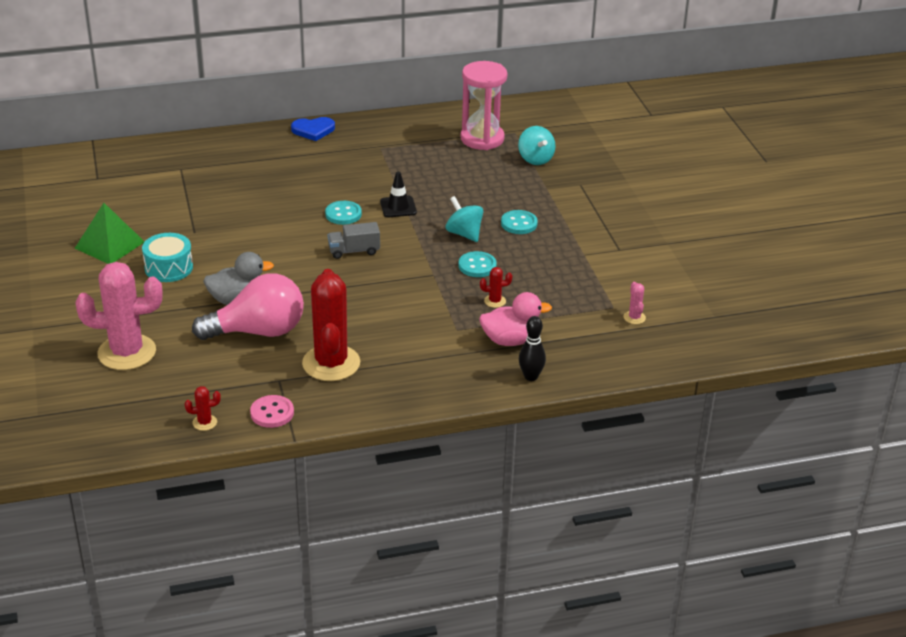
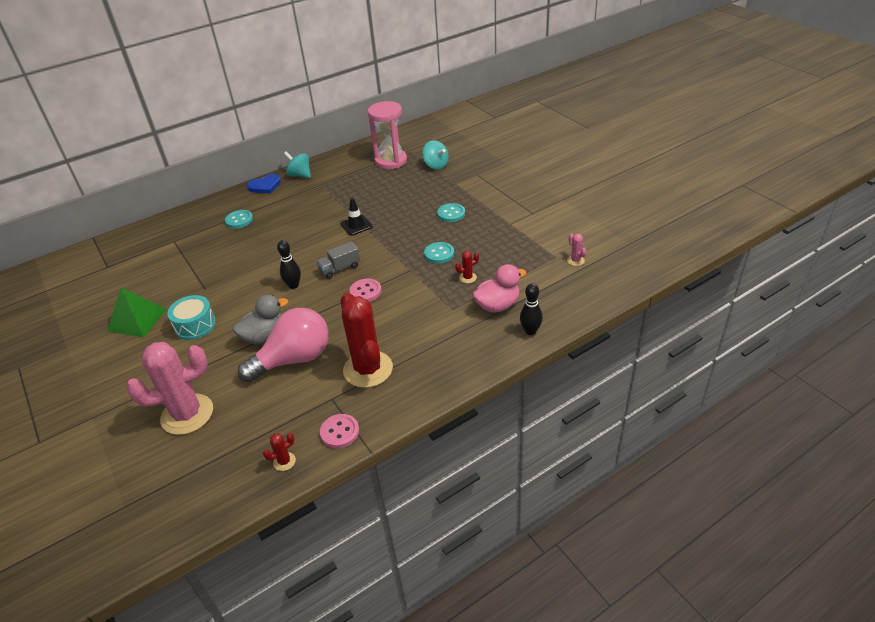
camera: 15 degrees left, 5 degrees up
(293, 255) = (293, 285): none -> black bowling pin
(343, 214) = (317, 242): turquoise button -> turquoise button (239, 220)
(370, 284) = (365, 291): none -> pink button
(464, 234) = (416, 232): turquoise spinning top -> turquoise spinning top (300, 175)

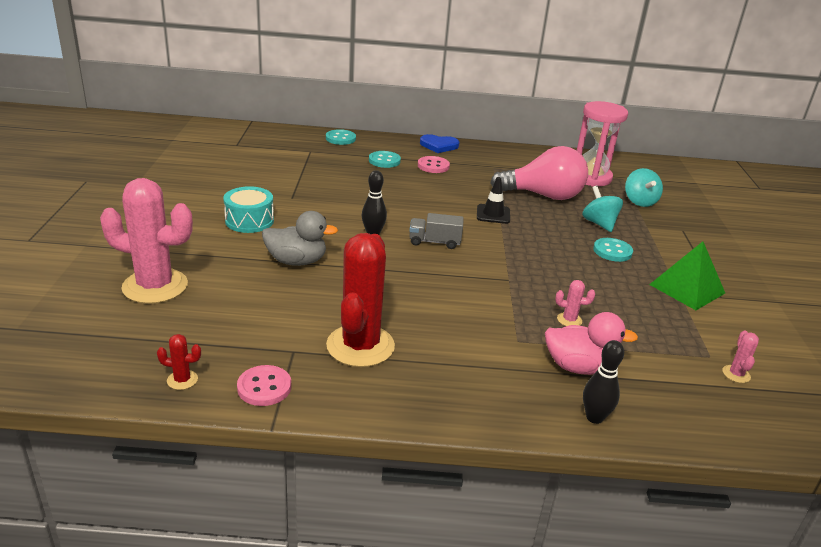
camera: 30 degrees right, 10 degrees down
(137, 320) = (210, 193): green pyramid -> green pyramid (687, 288)
(294, 359) = (300, 295): pink light bulb -> pink light bulb (543, 196)
(300, 175) = (482, 151): turquoise spinning top -> turquoise spinning top (599, 224)
(365, 291) = (438, 274): pink button -> pink button (433, 166)
(439, 254) = (558, 281): turquoise button -> turquoise button (340, 138)
(467, 278) = (569, 320): red cactus -> pink cactus

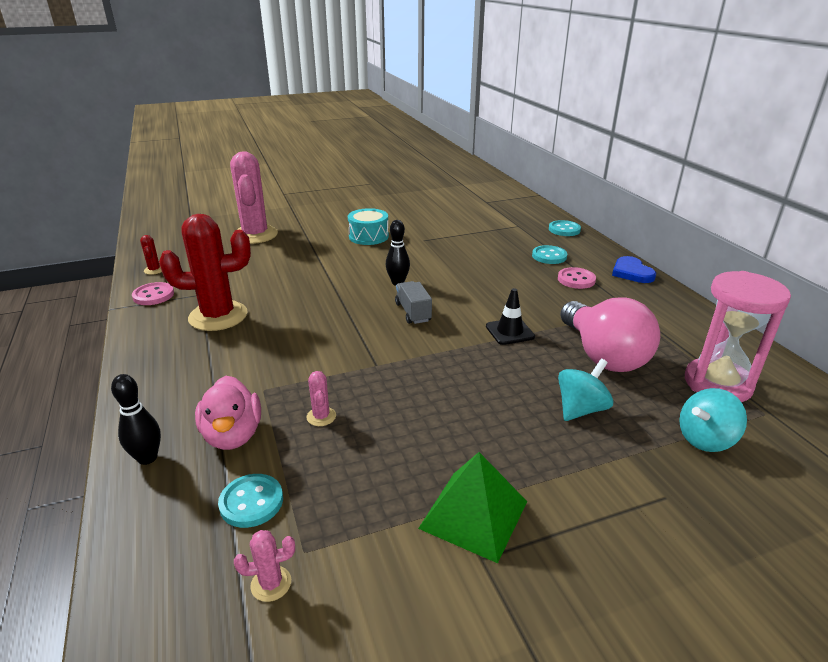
camera: 70 degrees right, 0 degrees up
(297, 261) = (324, 266): grey duck -> none
(612, 251) = (514, 430): turquoise button -> turquoise button (251, 502)

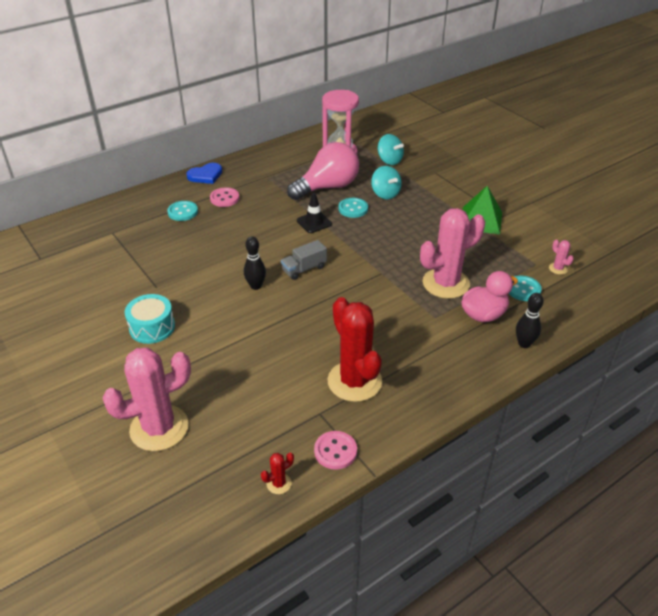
camera: 105 degrees left, 10 degrees up
(321, 416) = (446, 283): pink cactus -> pink cactus, size x2.49
(564, 230) = (121, 206): turquoise button -> turquoise button (353, 209)
(581, 409) = (385, 194): turquoise spinning top -> turquoise spinning top turned 150 degrees counterclockwise

